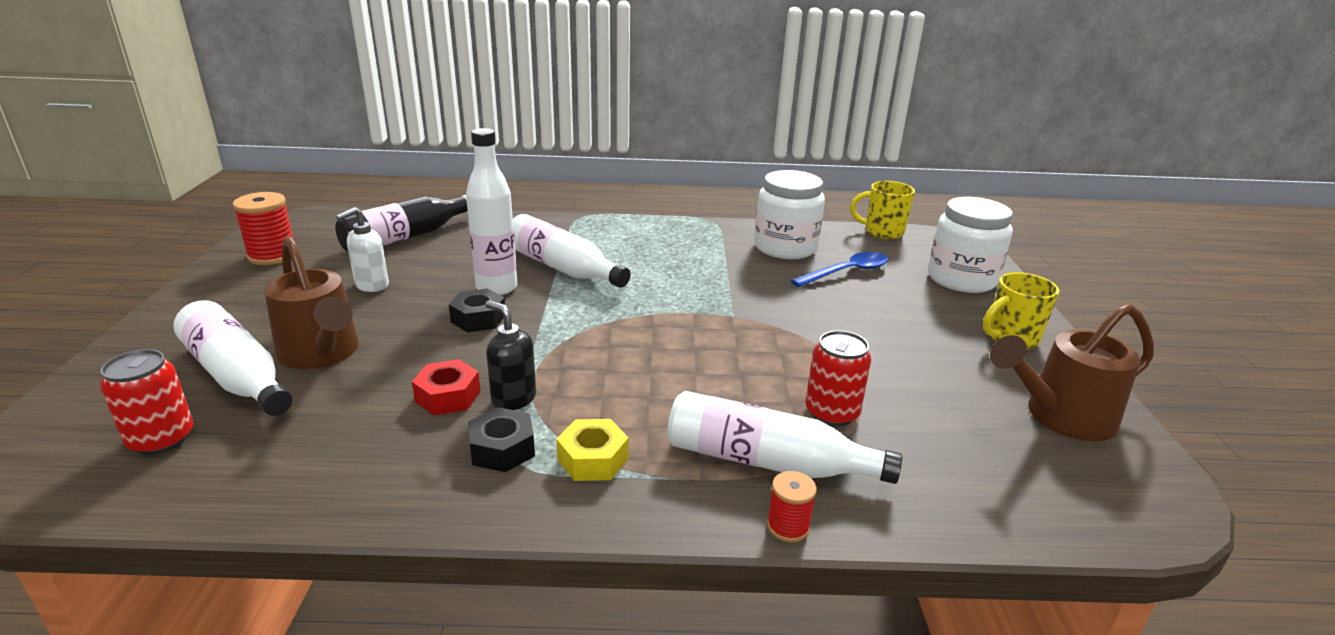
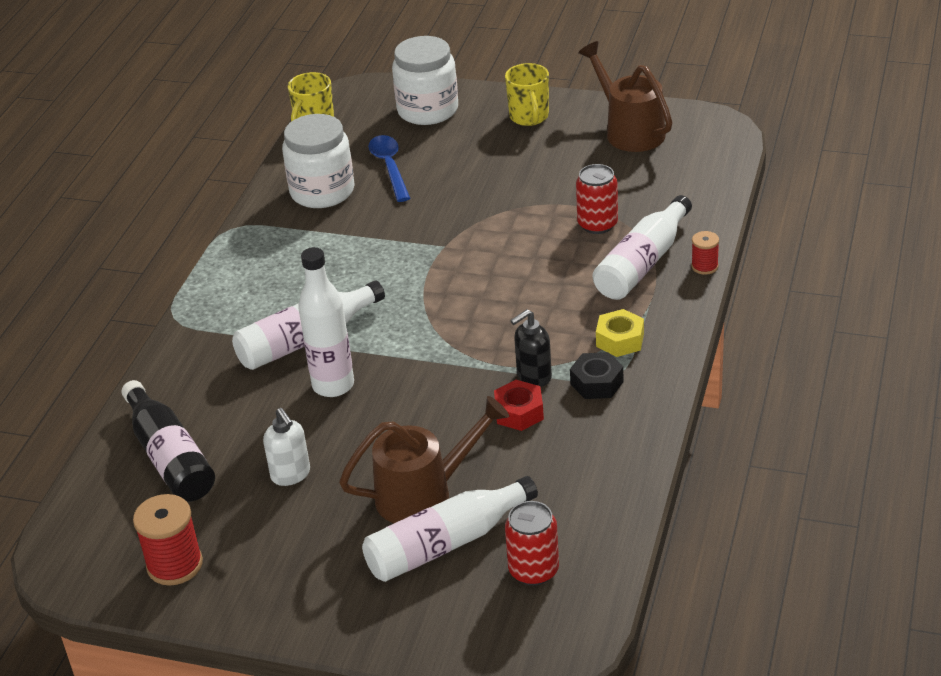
camera: 70 degrees left, 10 degrees up
(478, 319) = (393, 397): black nut -> none
(1060, 417) = (629, 130): brown watering can -> brown watering can turned 150 degrees clockwise

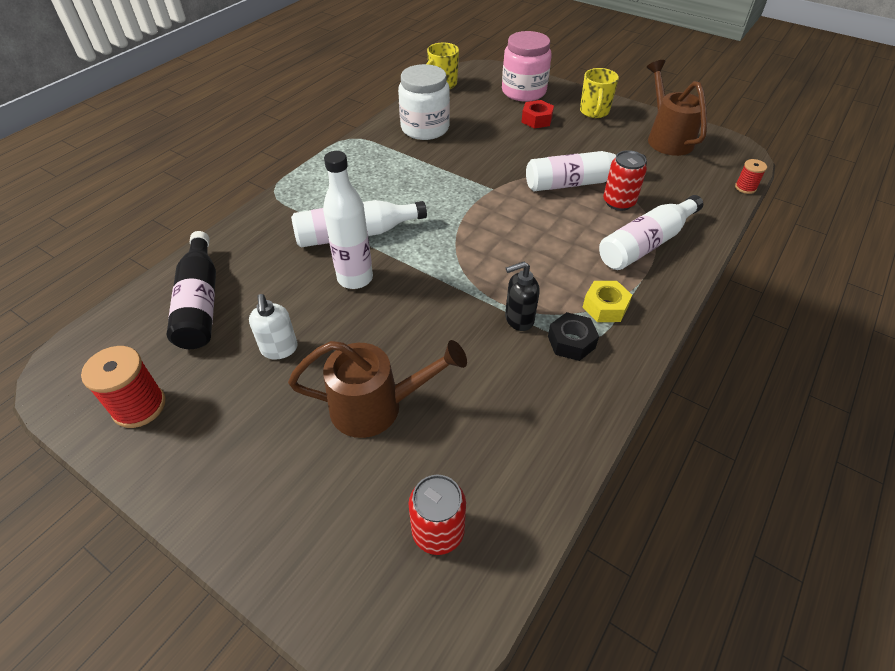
camera: 15 degrees right, 10 degrees up
(390, 167) = (479, 123): blue spoon -> none
(428, 110) = (523, 91): white jar -> pink jar
(446, 543) = (371, 468): white bottle -> white bottle (578, 182)
(519, 412) = (493, 350): red nut -> red nut (536, 120)
(704, 266) = (699, 260): red spool -> red spool (745, 188)

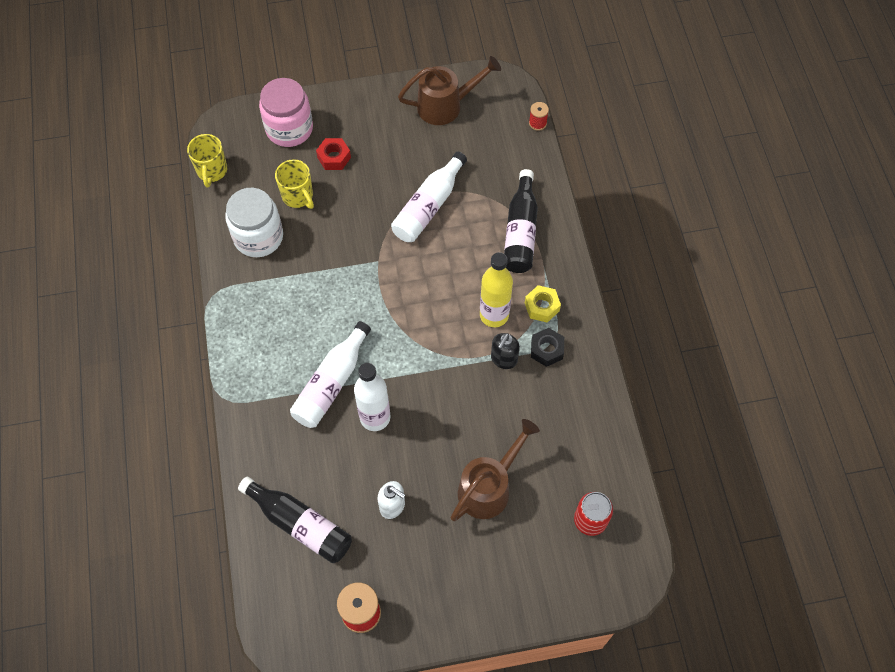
camera: 45 degrees left, 15 degrees up
(549, 282) = (494, 315): none -> yellow bottle
(594, 112) = (368, 114): yellow mug -> yellow mug (298, 196)
(618, 202) = (472, 205): red can -> none
(646, 244) = (520, 231): white bottle -> black bottle
(667, 138) = (446, 106): brown watering can -> brown watering can turned 135 degrees clockwise

